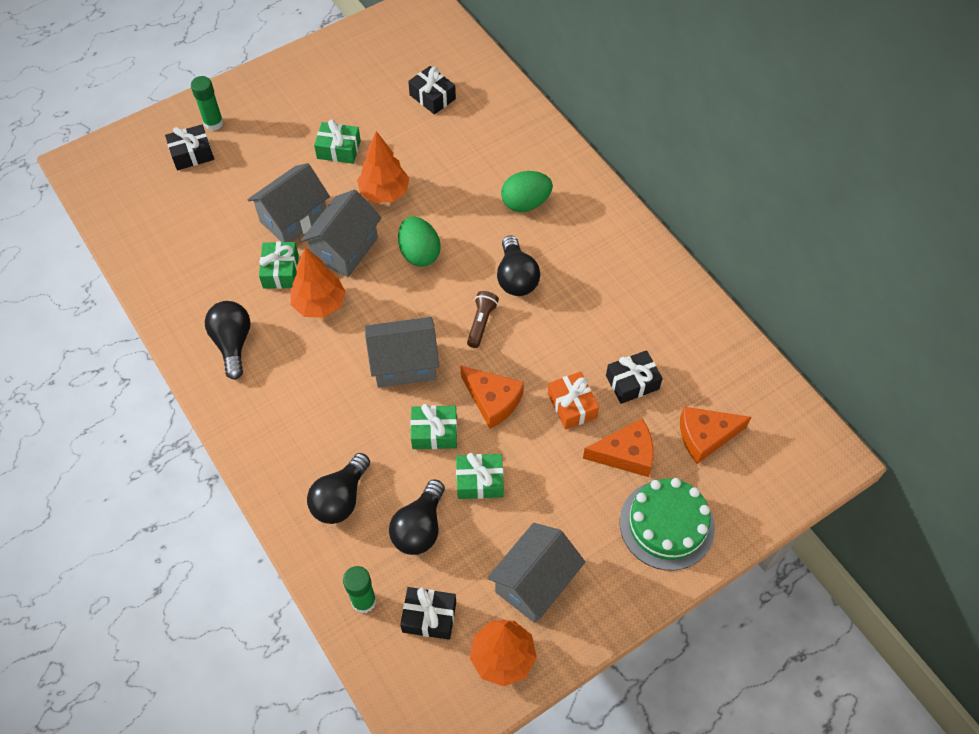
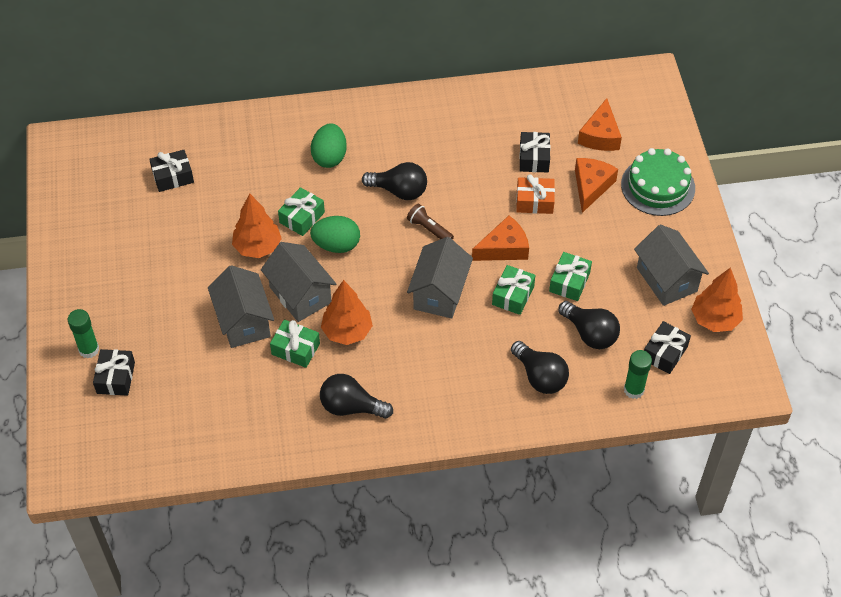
camera: 65 degrees left, 5 degrees down
(338, 149) = (187, 264): green gift -> green gift (302, 217)

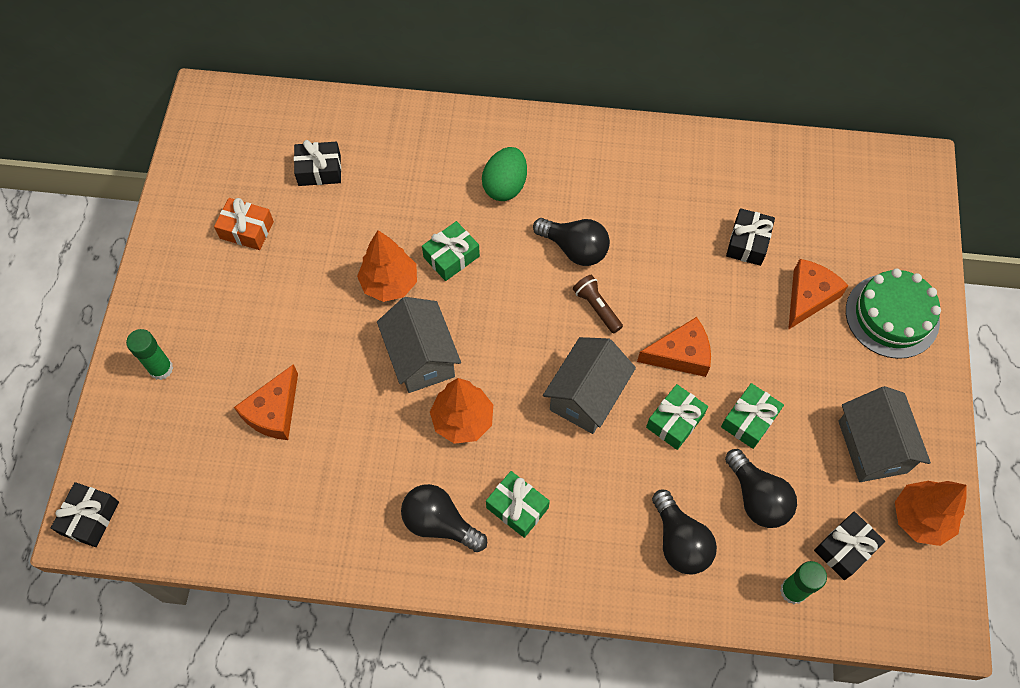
camera: 15 degrees right, 10 degrees up
(115, 378) = (180, 413): black gift -> black gift (90, 518)
(243, 321) = (346, 376): grey house -> none
(295, 349) = (396, 428): green gift -> green gift (517, 507)
(336, 245) = (481, 302): green egg -> none
(534, 201) = (734, 301): orange gift -> orange gift (247, 230)
(600, 135) = (836, 231): orange cheese -> orange cheese (274, 411)

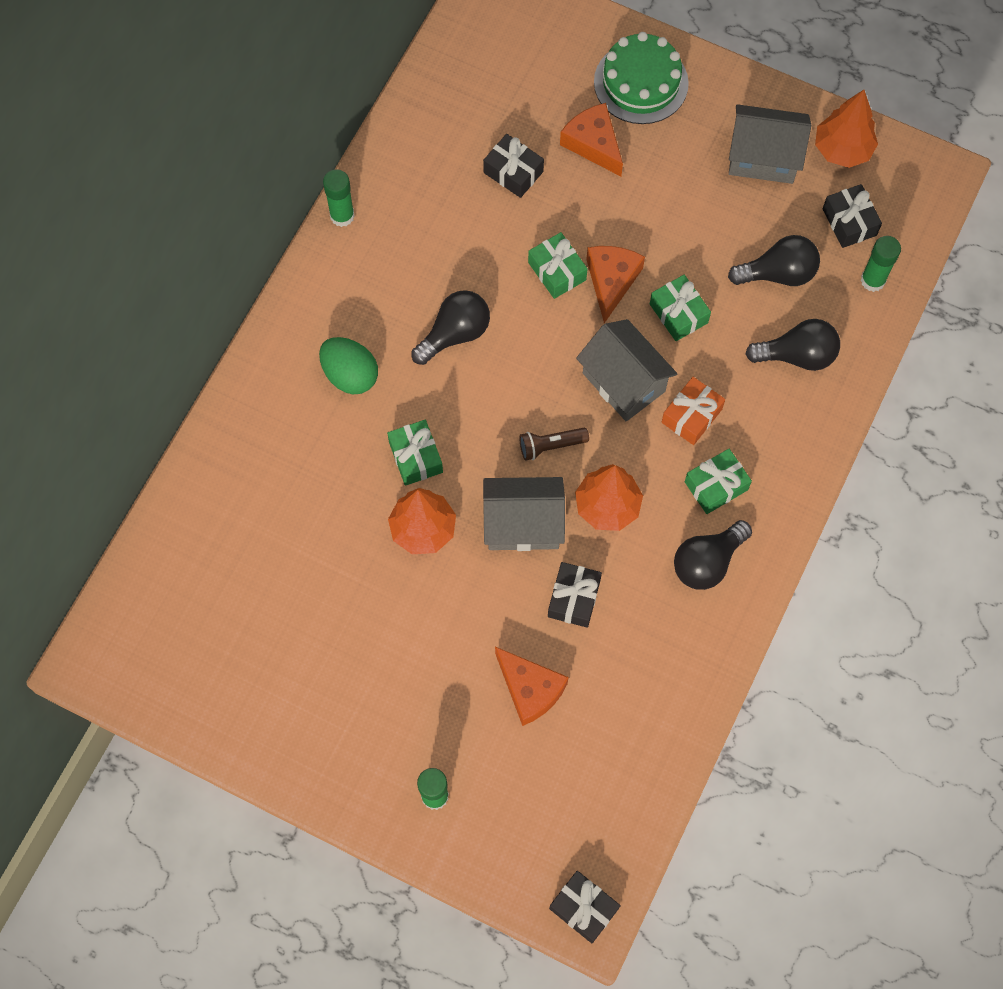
camera: 70 degrees left, 5 degrees up
(247, 230) = (294, 661): orange gift -> orange gift (691, 416)
(319, 170) = (247, 561): black gift -> black gift (574, 598)
(596, 307) = (530, 338): brown flashlight -> brown flashlight (550, 446)
(644, 132) = (342, 216): none -> green glue stick
(749, 420) = (701, 249): green gift -> green gift (557, 271)

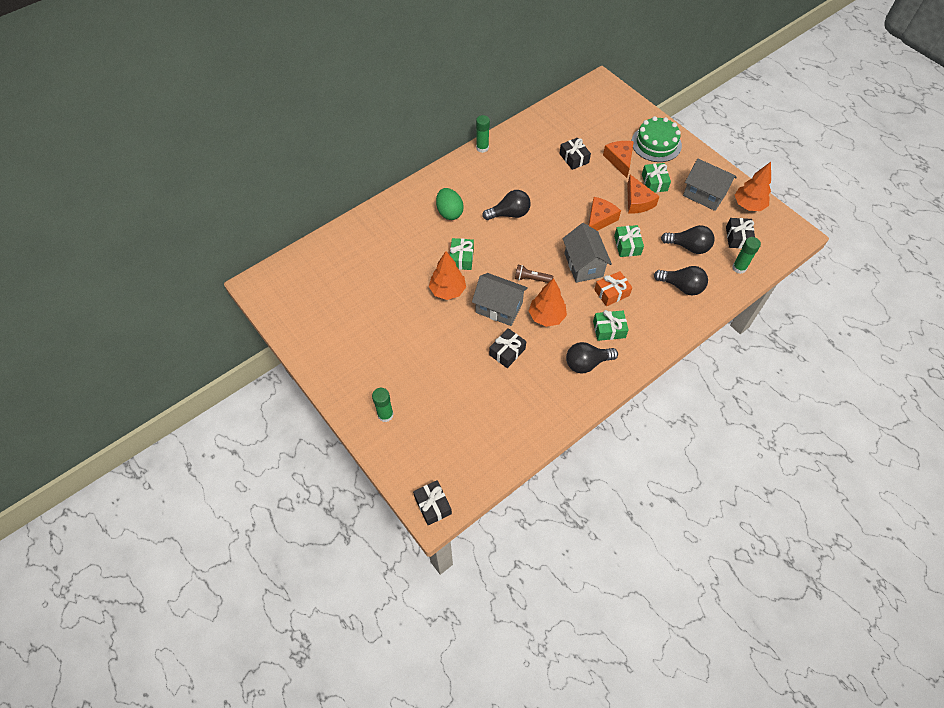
camera: 25 degrees right, 10 degrees down
(530, 689) = (462, 385): orange cheese -> orange cheese (637, 201)
(557, 271) = (574, 206): green gift -> green gift (654, 182)

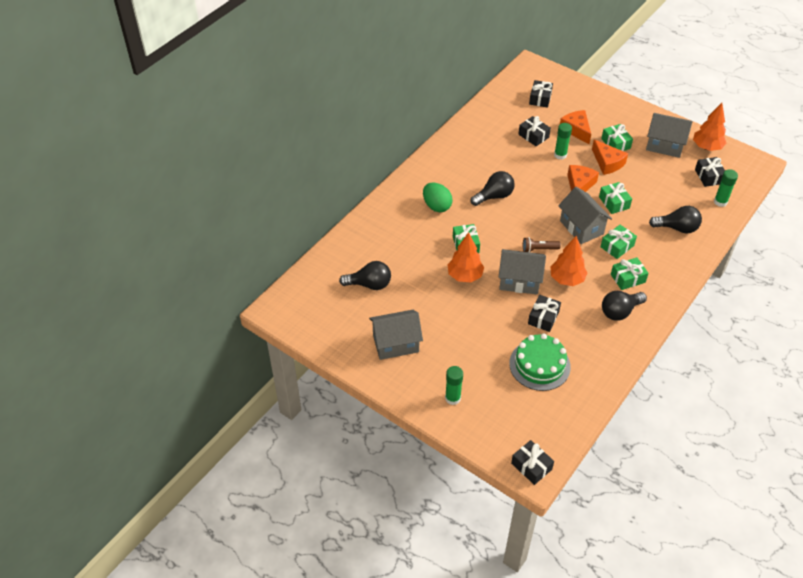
camera: 15 degrees left, 10 degrees down
(354, 345) = (395, 344): none -> grey house
(482, 148) = (443, 142): green glue stick -> green glue stick (560, 155)
(596, 120) = (540, 98): none -> black gift
(611, 293) = (617, 246): orange gift -> green gift
(656, 143) = (603, 109): green cake -> green cake (539, 365)
(688, 247) = (669, 193): black light bulb -> black light bulb (369, 284)

